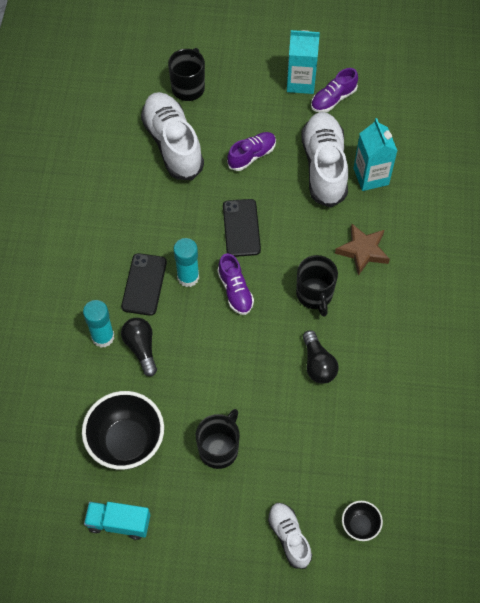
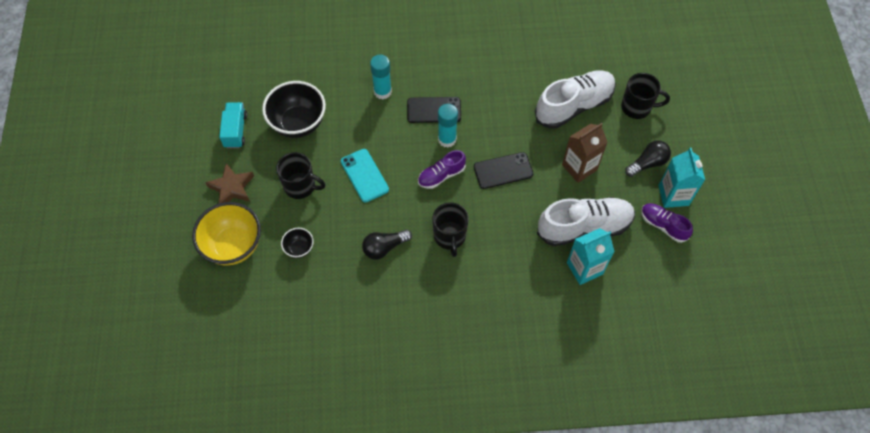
camera: 80 degrees right, 0 degrees up
(141, 348) = (377, 118): black light bulb -> black light bulb (647, 163)
(219, 373) = (364, 175): none -> turquoise phone
(252, 155) = (579, 167): purple shoe -> brown carton
(289, 537) = (234, 246): white shoe -> yellow bowl
(314, 295) = (450, 236): black mug -> black mug turned 75 degrees counterclockwise
(360, 525) = (247, 297): black bowl -> black bowl (299, 248)
(363, 251) = (502, 270): brown star -> brown star (232, 187)

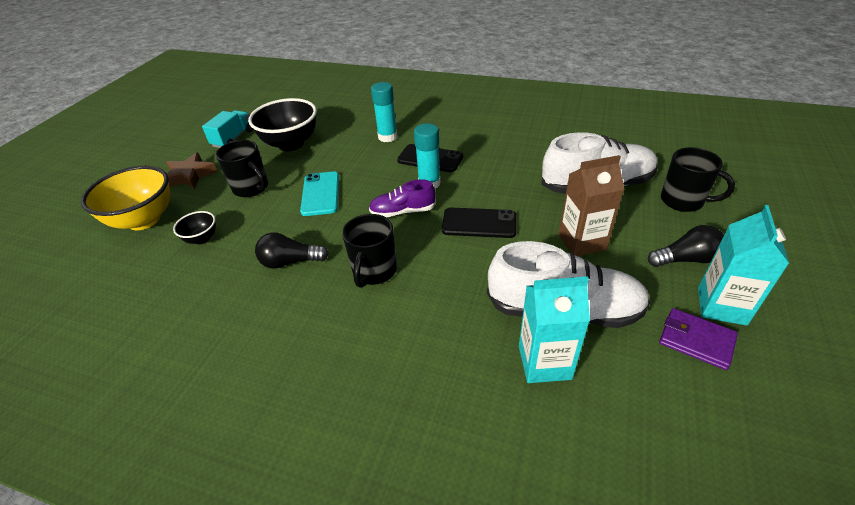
camera: 25 degrees right, 20 degrees down
(663, 225) = (696, 340): purple shoe -> purple wallet

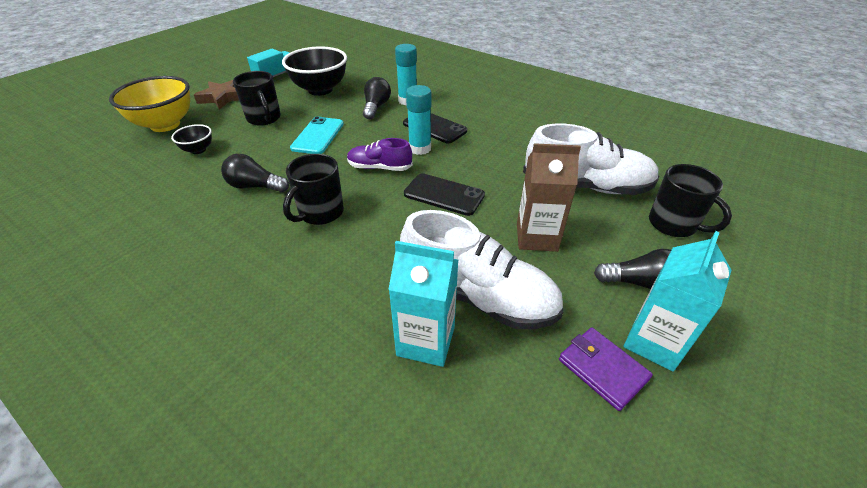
camera: 15 degrees right, 0 degrees up
(360, 150) = (376, 107): none -> black light bulb

